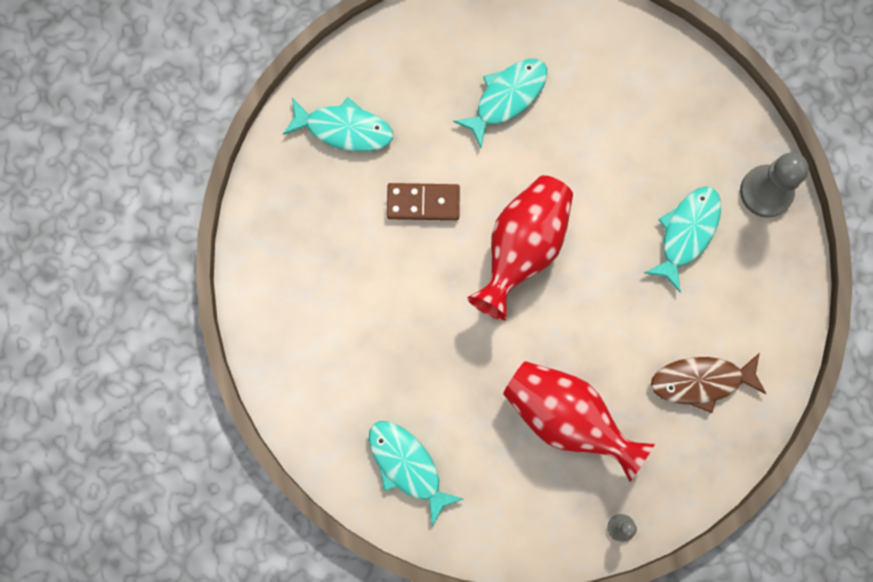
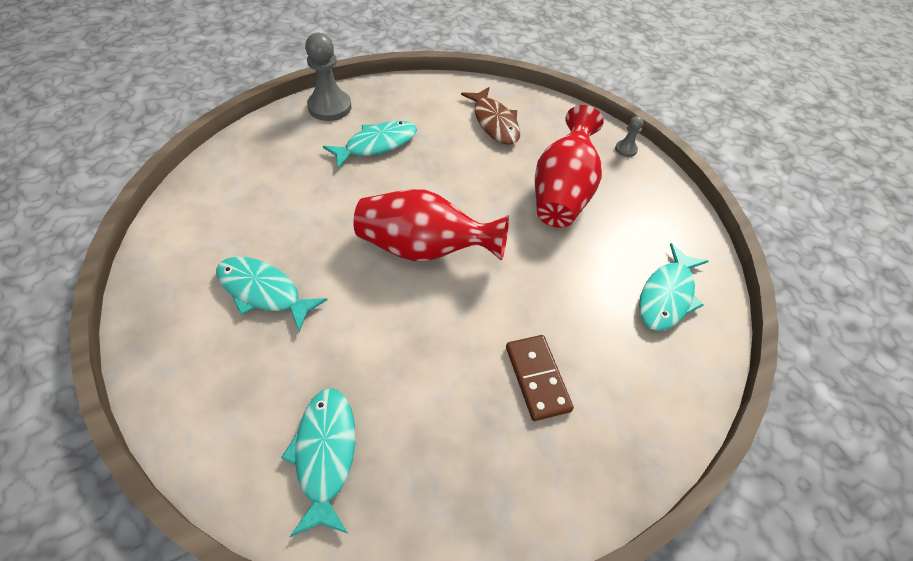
camera: 110 degrees left, 25 degrees down
(423, 202) = (400, 343): brown domino -> brown domino (537, 378)
(686, 233) = (377, 145): turquoise fish -> turquoise fish turned 135 degrees clockwise

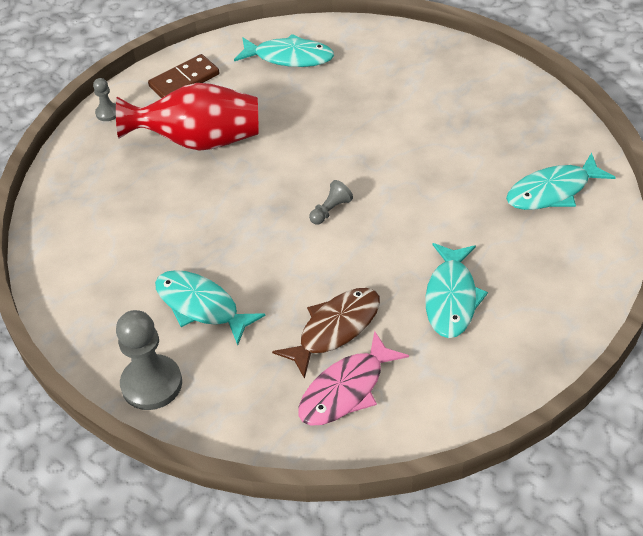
camera: 105 degrees left, 5 degrees down
(239, 193) = (346, 390): none -> pink fish
(424, 249) = (330, 210): red vase -> grey pawn
(494, 122) = (109, 221): brown fish -> brown fish (335, 329)
(537, 378) = (414, 106): brown domino -> brown domino (184, 80)

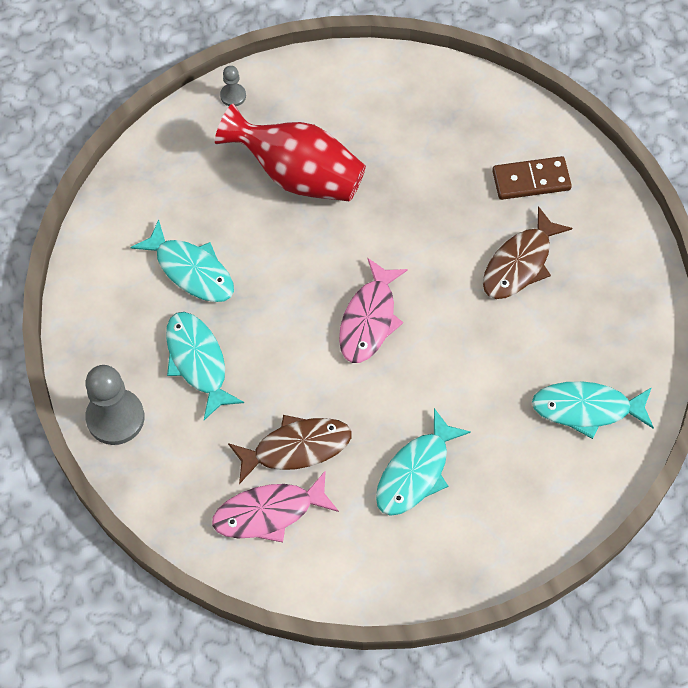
camera: 25 degrees right, 15 degrees up
(184, 80) = (325, 92): brown domino -> brown domino (531, 180)
(289, 57) = (441, 114): turquoise fish -> turquoise fish (191, 270)
(330, 210) = (369, 319): grey pawn -> pink fish
(424, 122) = (520, 263): none -> brown fish

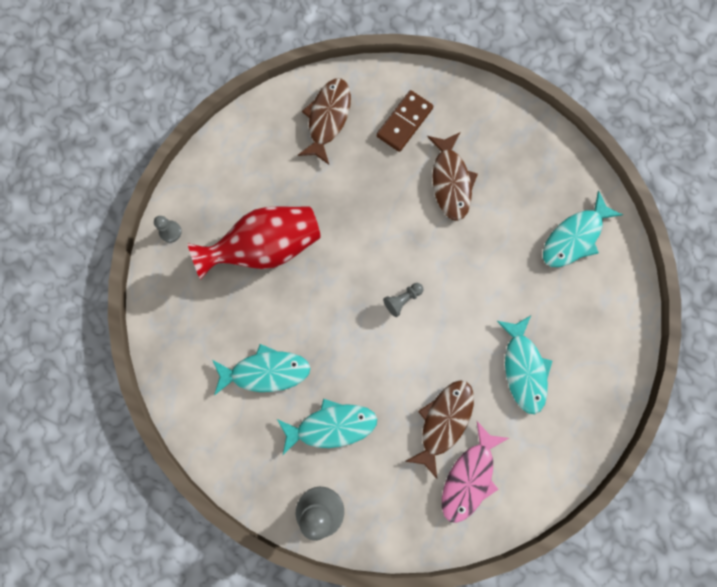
camera: 45 degrees left, 15 degrees up
(198, 362) = (331, 426): turquoise fish -> turquoise fish turned 150 degrees clockwise
(369, 319) = (402, 300): pink fish -> grey pawn
(464, 120) = (327, 118): none -> brown fish

